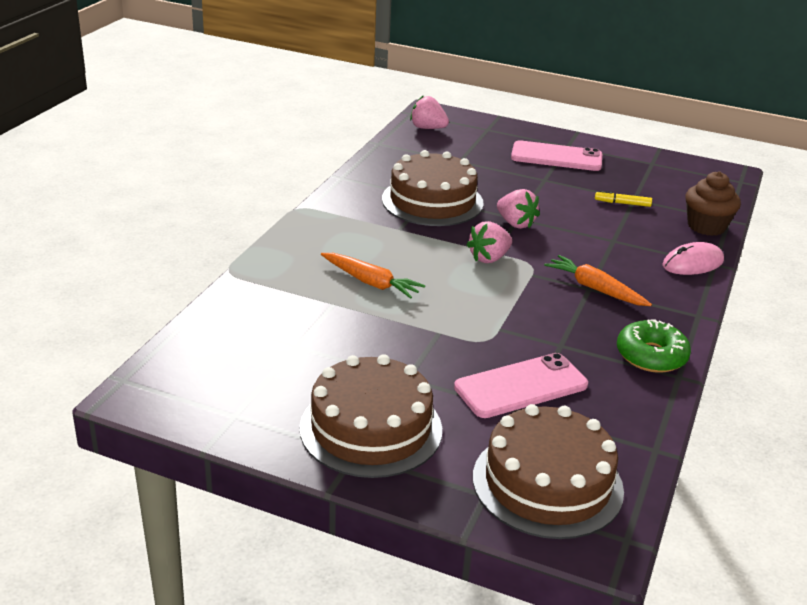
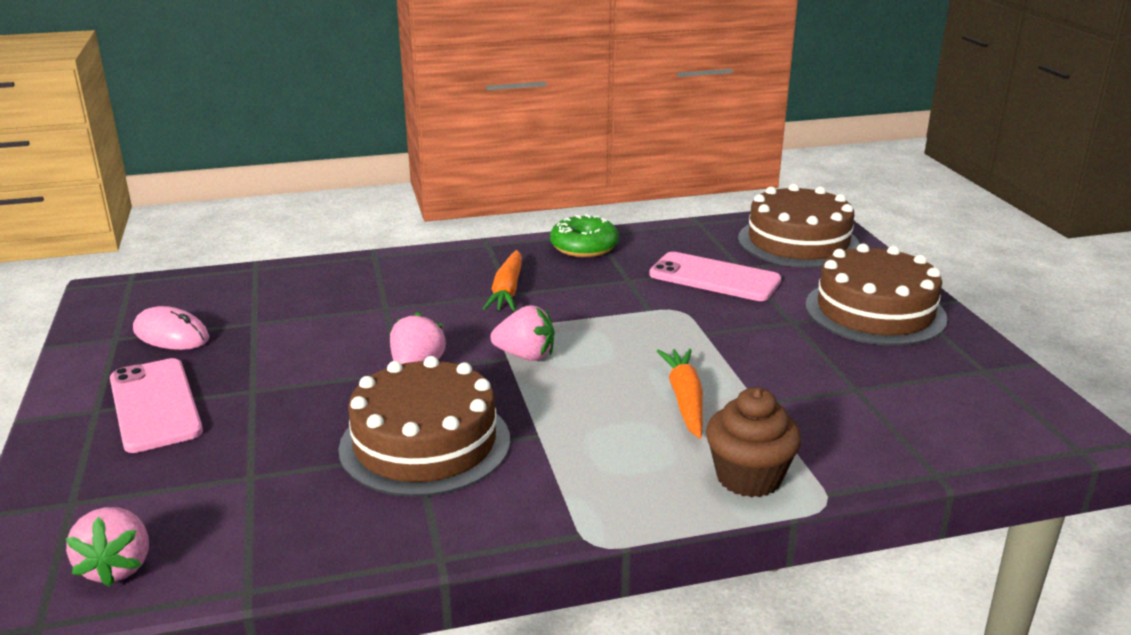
camera: 125 degrees left, 5 degrees down
(622, 203) = (276, 325): yellow marker -> none
(692, 263) = (388, 264): pink mouse -> pink mouse (171, 334)
(706, 226) = (288, 274): brown cupcake -> brown cupcake (749, 477)

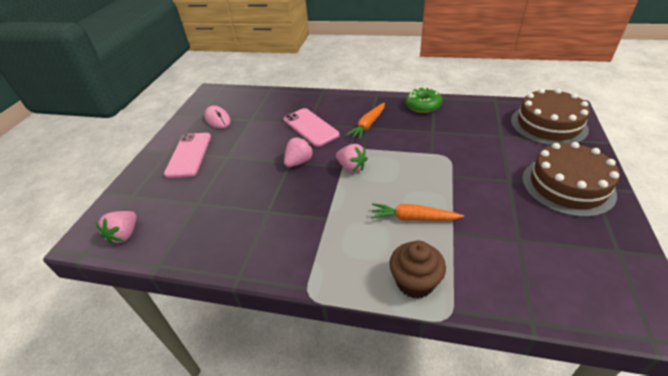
camera: 30 degrees right, 15 degrees up
(425, 443) = (274, 207): brown cake -> none
(685, 400) = (413, 218): orange carrot -> orange carrot turned 105 degrees counterclockwise
(714, 278) = (481, 140): pink phone -> pink phone (310, 127)

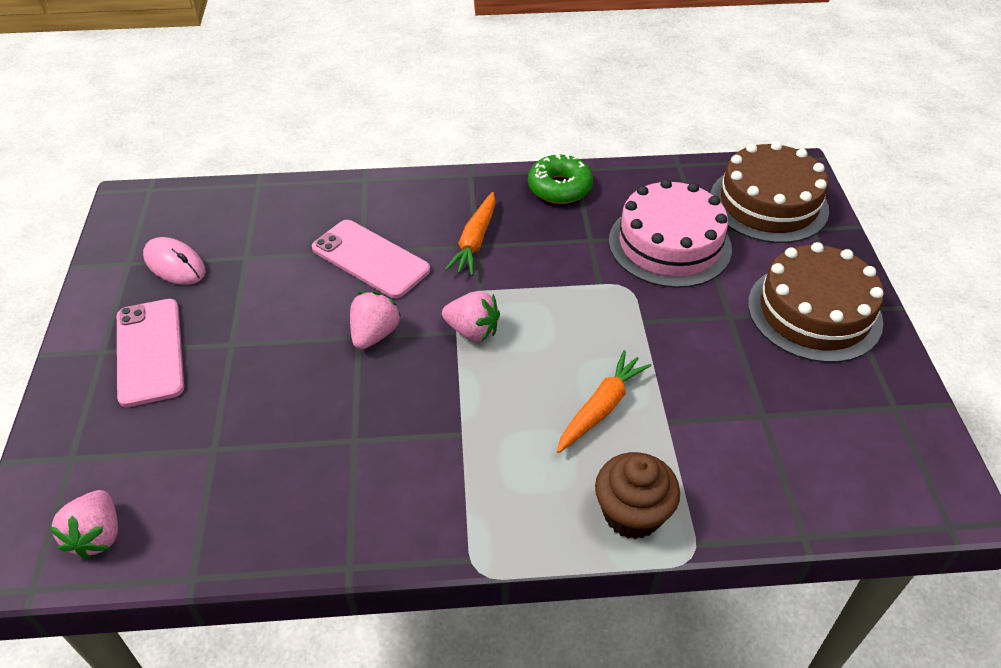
camera: 20 degrees left, 5 degrees up
(413, 218) = (601, 408): orange carrot -> orange carrot turned 135 degrees clockwise
(480, 138) = (669, 244): none -> pink cake

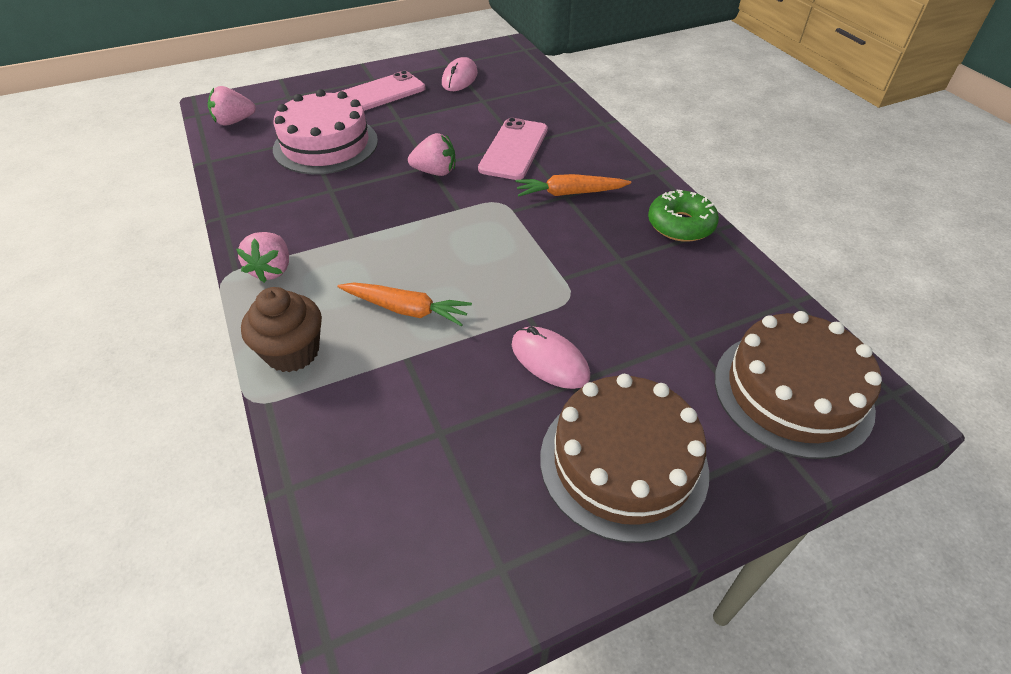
camera: 70 degrees right, 0 degrees up
(472, 331) = (462, 217): pink strawberry -> pink strawberry (272, 270)
(669, 244) = (654, 316): pink cake -> pink cake (326, 144)
(700, 322) = (549, 360): none -> pink mouse

